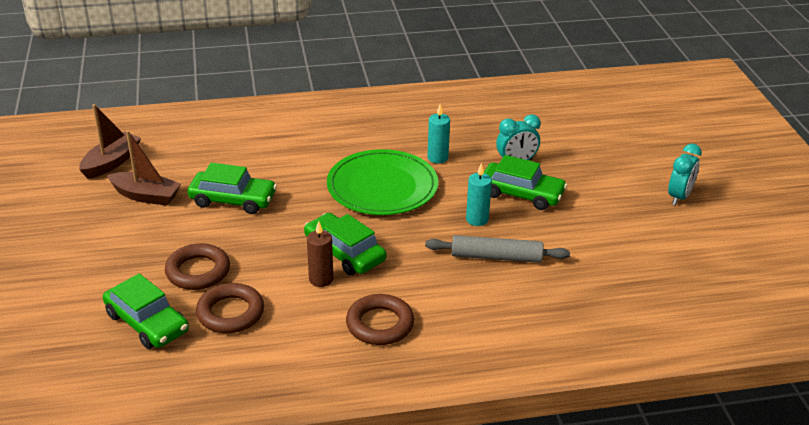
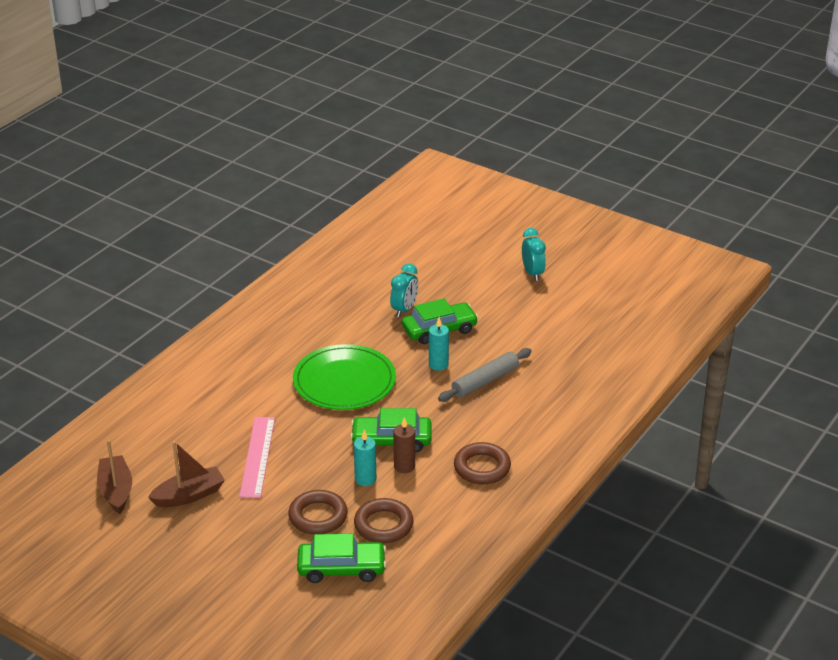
camera: 45 degrees left, 0 degrees up
(233, 200) = (258, 456): green car -> pink ruler
(437, 158) = (349, 338): turquoise candle -> turquoise candle (365, 479)

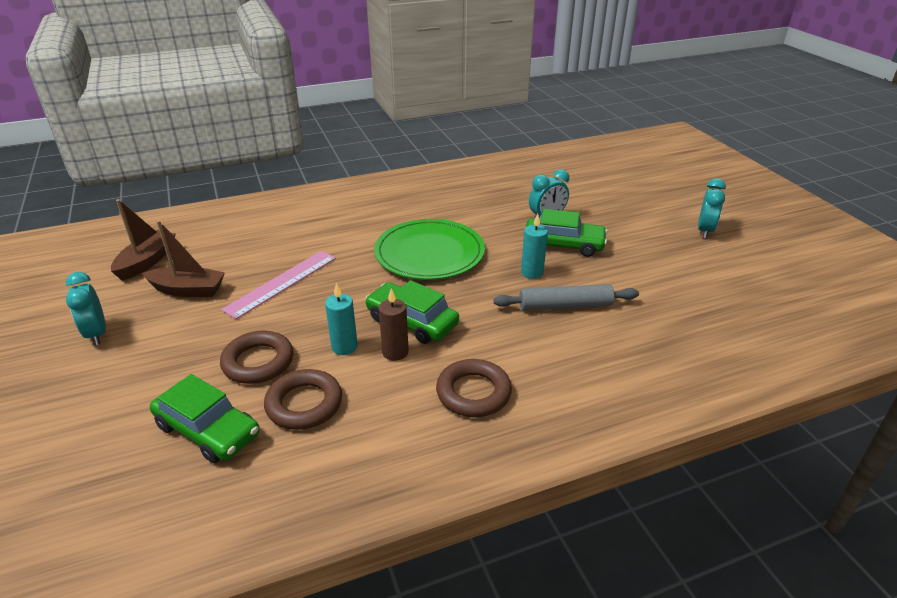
camera: 35 degrees right, 0 degrees up
(167, 556) = (97, 334): none -> turquoise clock

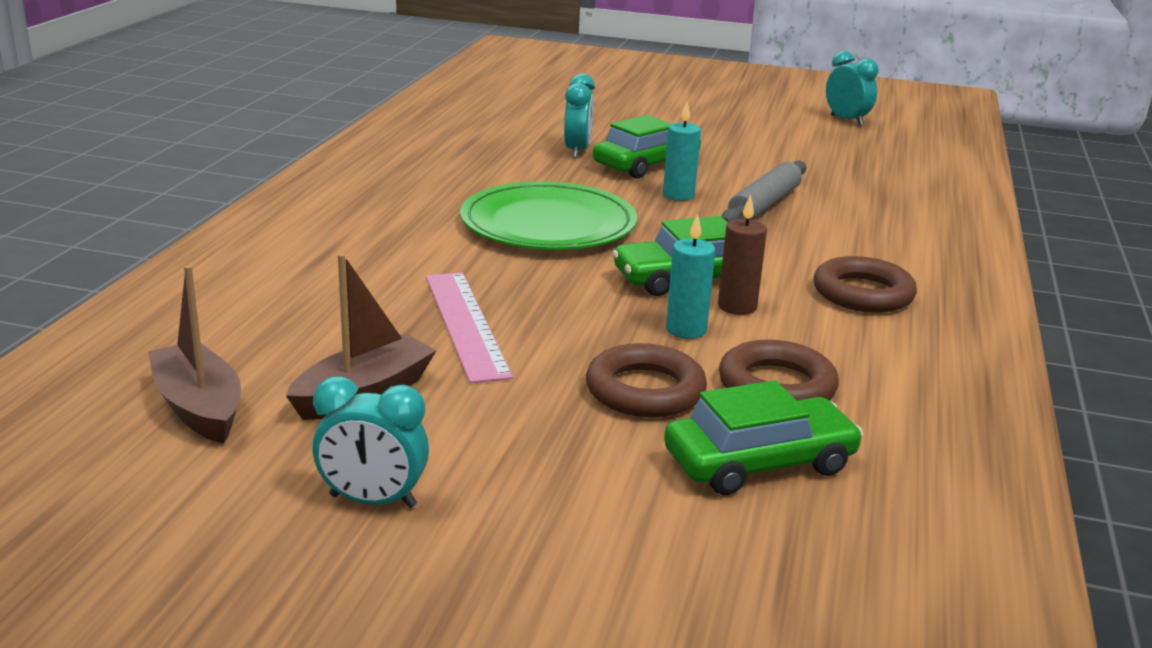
camera: 55 degrees left, 10 degrees down
(705, 231) = (721, 111): turquoise clock -> turquoise clock (846, 121)

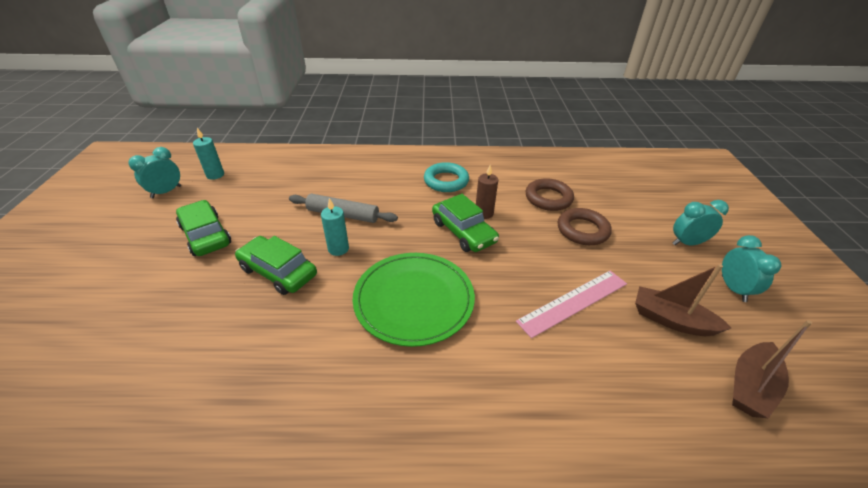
camera: 105 degrees left, 15 degrees up
(577, 151) = (251, 315): turquoise clock -> turquoise clock (687, 243)
(686, 330) = (519, 225): turquoise candle -> turquoise candle (215, 175)
(759, 462) = (605, 198): green car -> green car (206, 235)
(863, 293) = (446, 181): brown ring -> turquoise ring

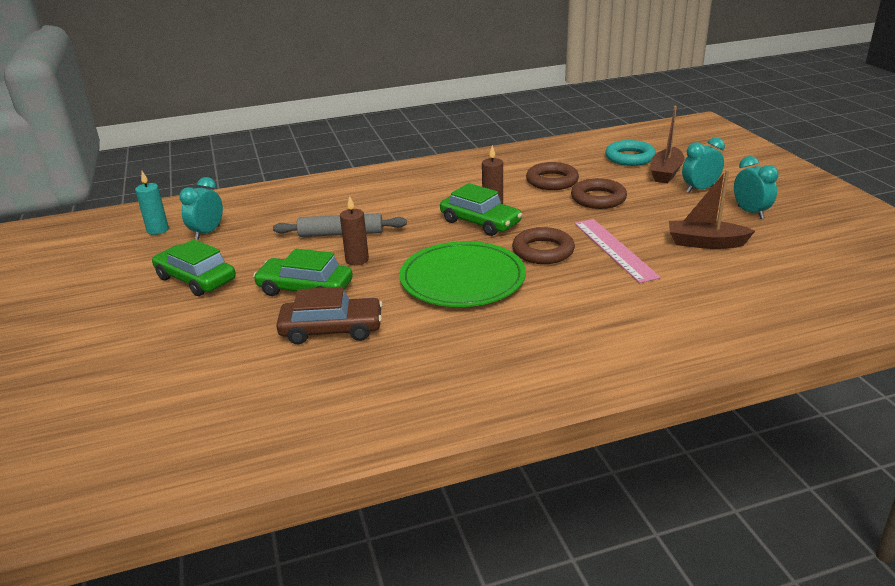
camera: 15 degrees left, 10 degrees down
(166, 192) = (110, 255): turquoise clock -> turquoise clock (207, 232)
(268, 331) = (331, 329): none -> brown car
(338, 249) = (357, 260): turquoise candle -> brown candle
(446, 181) = (436, 187): turquoise ring -> turquoise ring (630, 157)
(503, 284) = (543, 251): none -> brown ring
(573, 302) = (614, 249): pink ruler -> pink ruler turned 60 degrees counterclockwise
(750, 386) = (783, 268): brown boat -> brown boat (666, 173)

